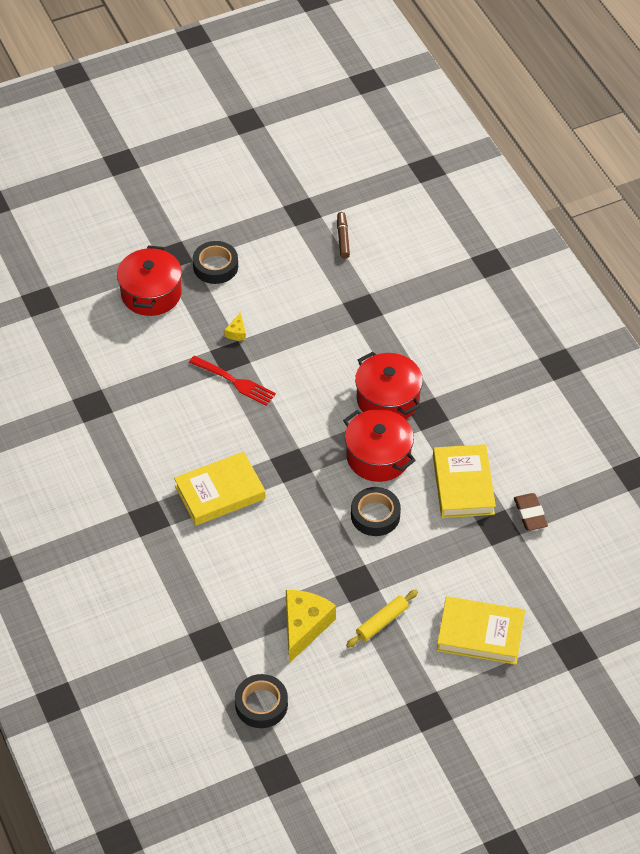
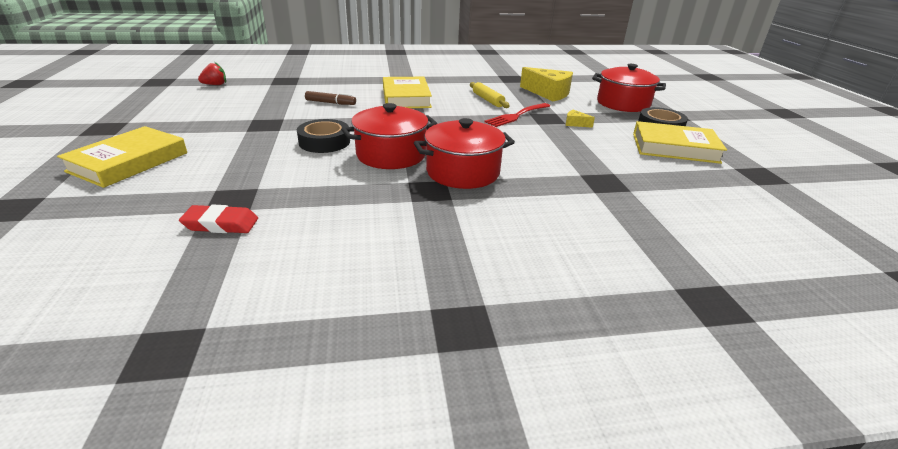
camera: 105 degrees right, 20 degrees down
(261, 704) = (215, 85): black tape -> red strawberry
(304, 626) = (254, 103): yellow cheese -> yellow cheese (548, 93)
(343, 238) = (724, 190): brown marker -> brown marker (330, 103)
(382, 622) = (214, 126): yellow rolling pin -> yellow rolling pin (487, 100)
(463, 485) = (312, 190): yellow book -> yellow book (674, 148)
(530, 514) = (221, 224): brown eraser -> red eraser

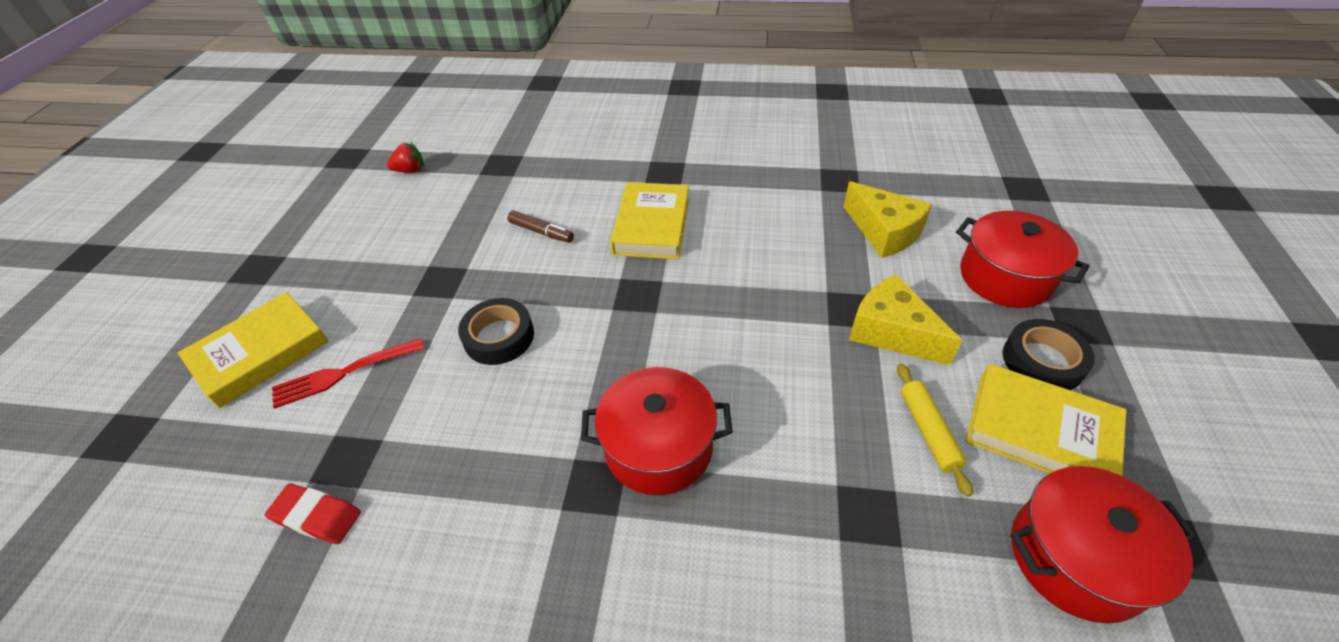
camera: 20 degrees right, 15 degrees up
(391, 155) = (575, 384): red pot -> red pot (1076, 558)
(487, 100) = (774, 244): yellow rolling pin -> yellow rolling pin (928, 431)
(516, 116) = (802, 296): red fork -> red fork (343, 373)
(575, 124) = (891, 332): yellow cheese -> yellow cheese, size x2.22

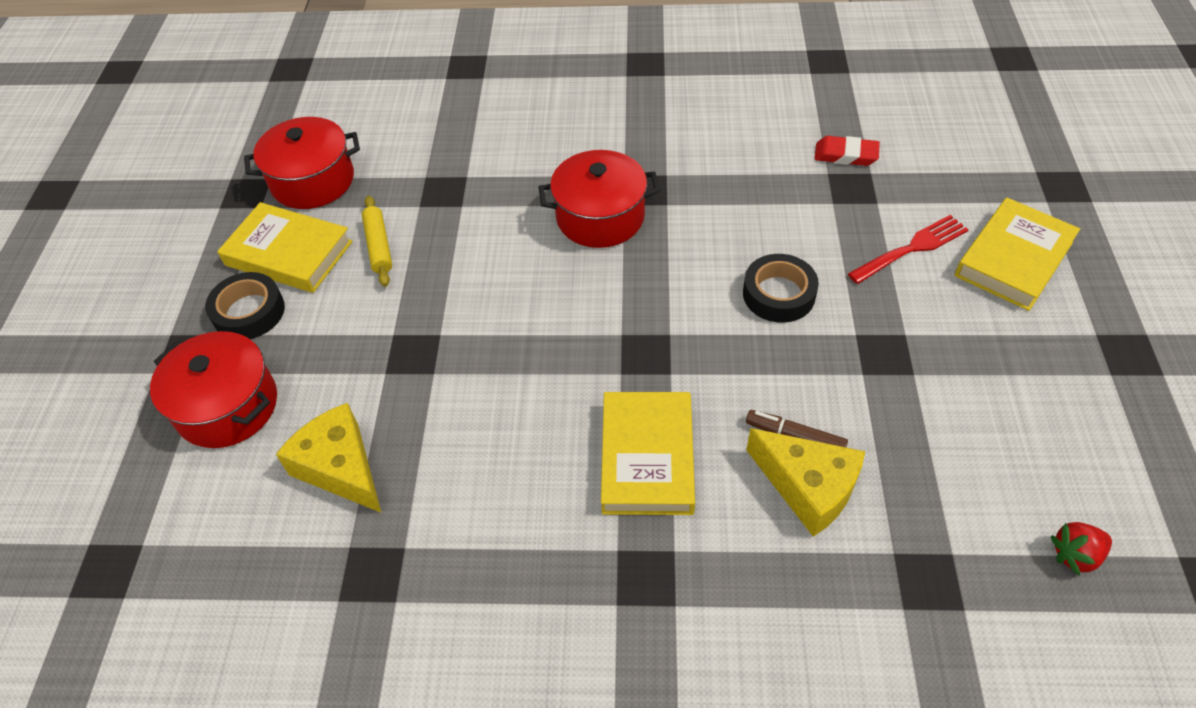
camera: 175 degrees right, 5 degrees up
(891, 332) = (378, 330): yellow cheese -> yellow cheese (808, 487)

